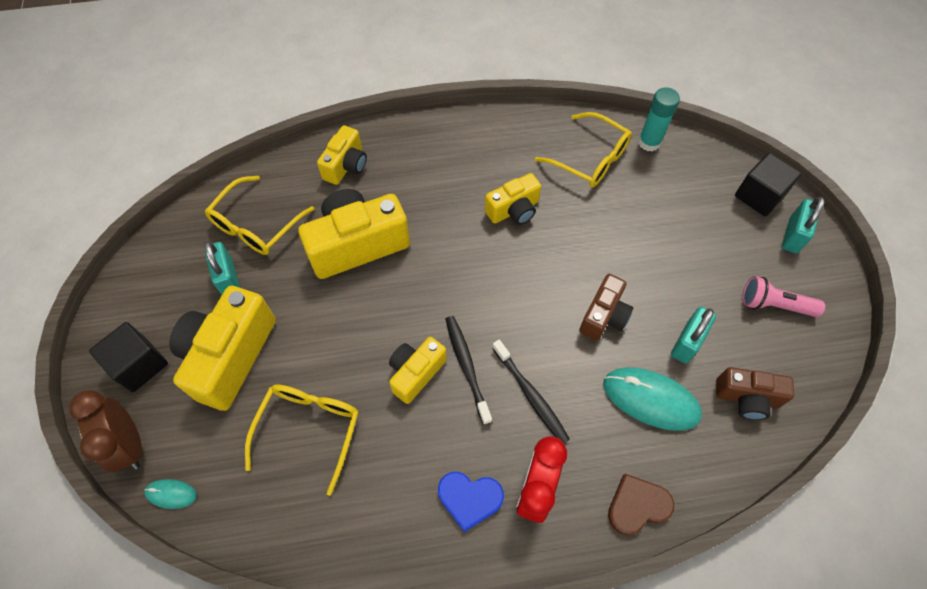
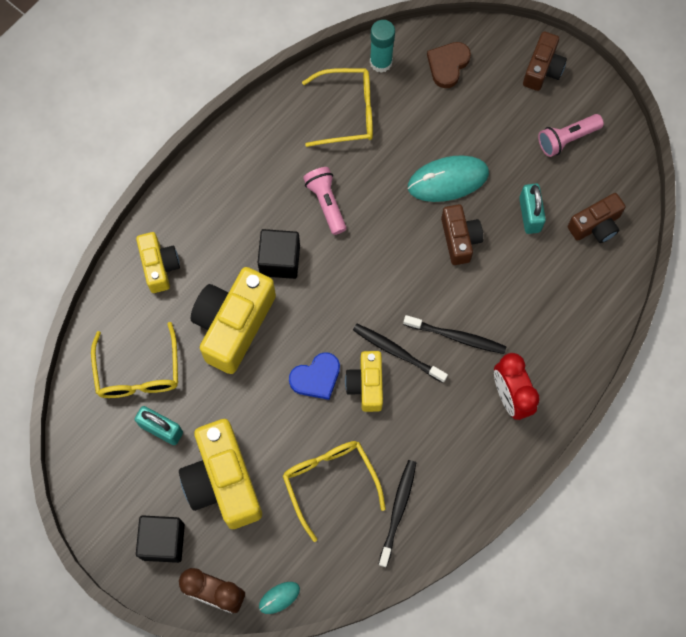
camera: 40 degrees left, 10 degrees up
(340, 507) = (398, 510): none -> black toothbrush
(469, 499) = (474, 437): blue heart -> blue heart (316, 377)
(513, 210) = (326, 203): yellow camera -> pink flashlight
(637, 506) = (580, 355): brown heart -> brown heart (448, 65)
(650, 399) = (536, 276): turquoise mouse -> turquoise mouse (448, 180)
(759, 196) = (496, 51): black cube -> black cube (280, 260)
(793, 235) = (542, 69): turquoise padlock -> brown camera

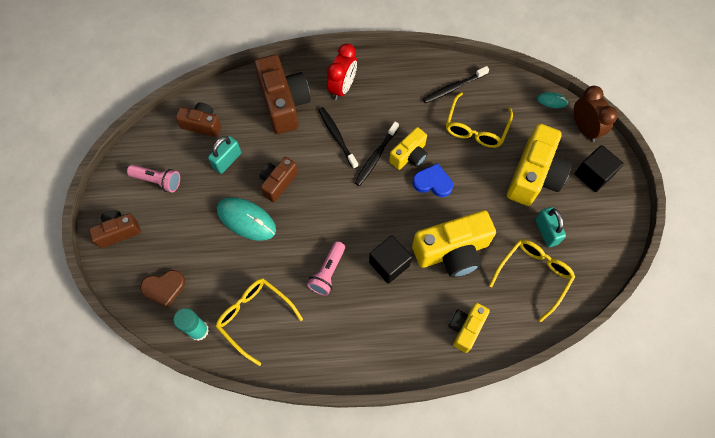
camera: 135 degrees left, 5 degrees down
(397, 352) = (376, 157): black toothbrush -> black toothbrush turned 45 degrees clockwise
(547, 322) = (284, 103): none -> brown camera

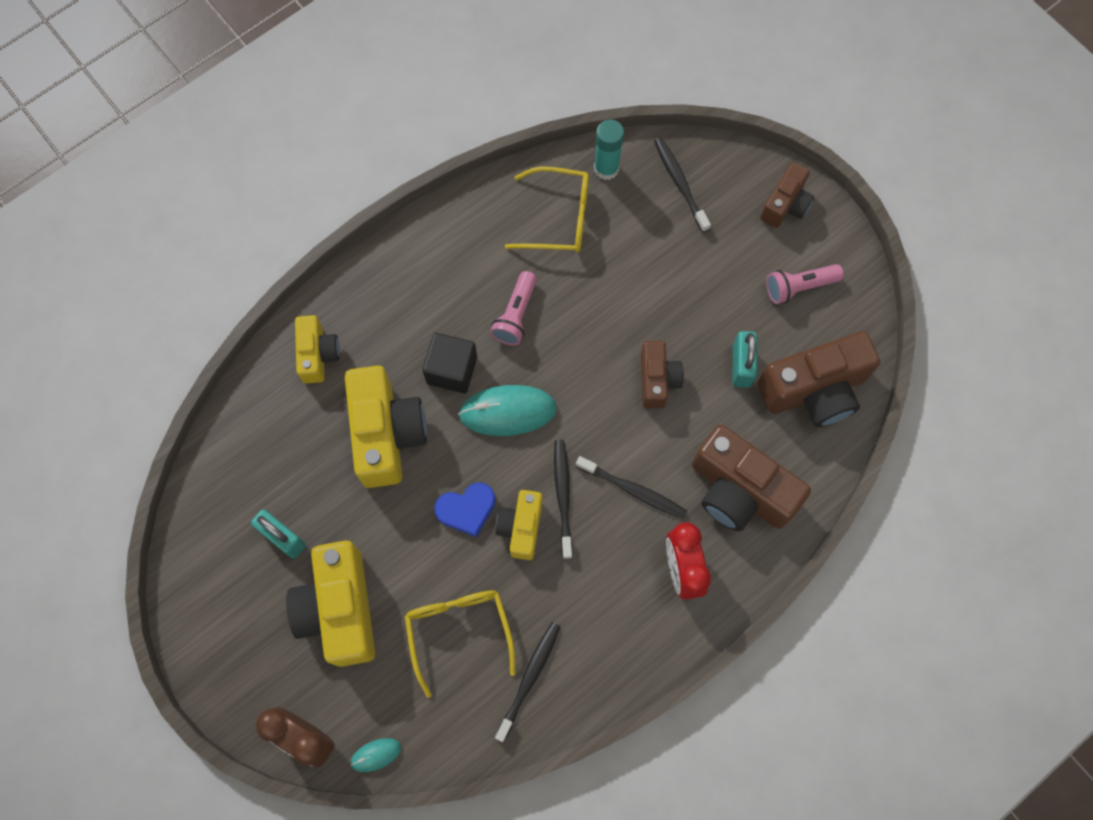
camera: 145 degrees right, 5 degrees up
(164, 288) = (680, 183): brown heart -> black toothbrush
(202, 125) = (814, 390): brown camera -> brown camera, size x1.74
(246, 220) = (656, 311): turquoise mouse -> turquoise mouse (508, 411)
(328, 272) = (516, 315): pink flashlight -> pink flashlight turned 150 degrees counterclockwise
(452, 251) = (386, 434): yellow camera -> yellow camera turned 135 degrees clockwise
(533, 275) = (271, 468): yellow glasses -> none
(593, 175) = (259, 666): black cube -> none

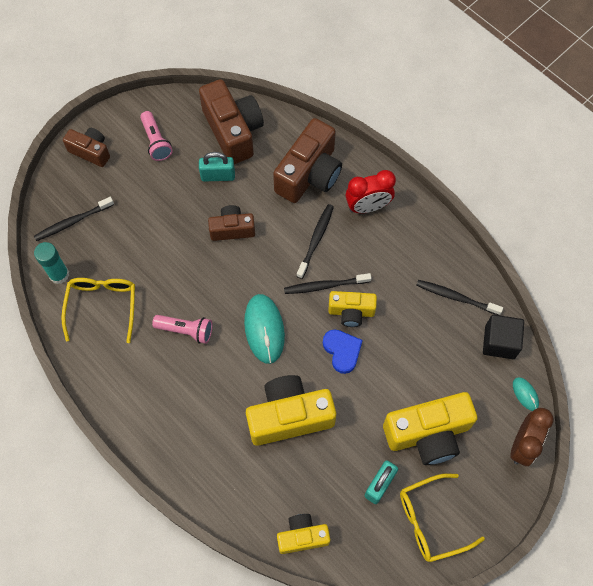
camera: 95 degrees left, 5 degrees down
(318, 354) = (227, 480): yellow camera -> yellow camera (302, 536)
(452, 370) = (234, 373): black cube -> black cube (499, 342)
(459, 631) = (431, 347): yellow glasses -> yellow glasses (431, 520)

